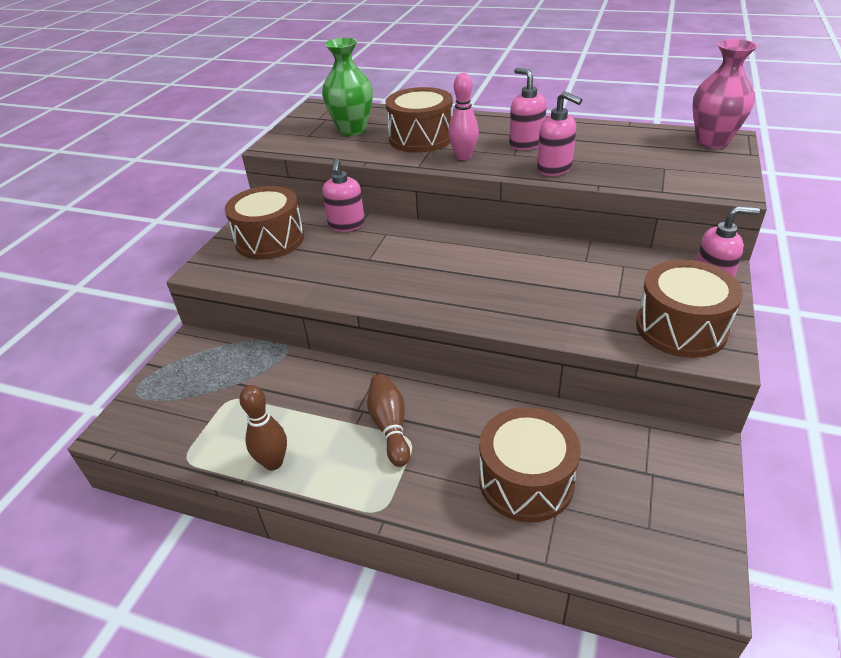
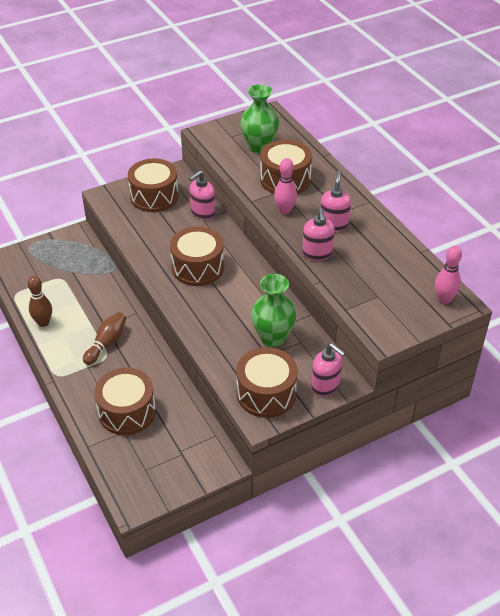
camera: 40 degrees right, 5 degrees up
(419, 269) = (198, 267): none -> brown drum
(596, 278) = (273, 338): none -> green vase
(712, 142) = (444, 299): pink vase -> pink bowling pin

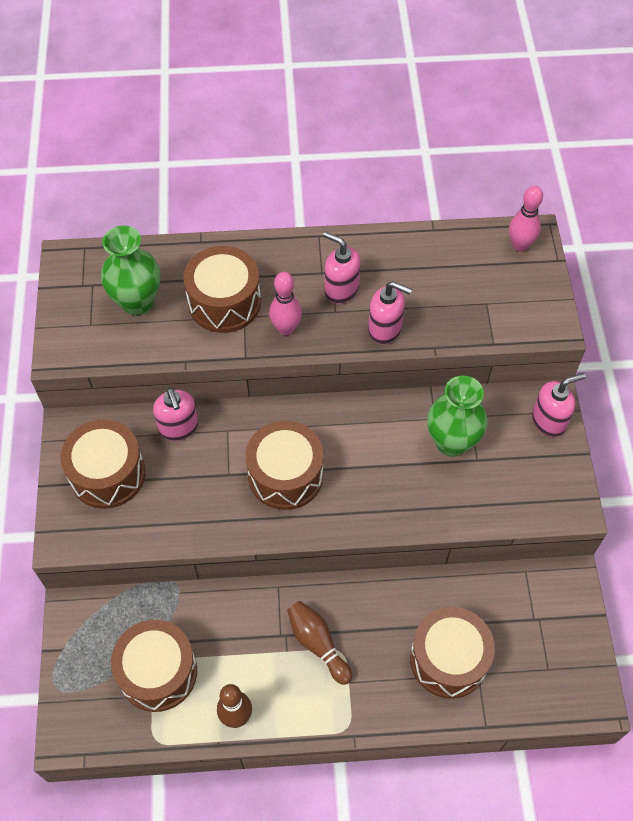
camera: 65 degrees left, 15 degrees up
(266, 393) = (537, 486): brown drum -> brown drum (158, 672)

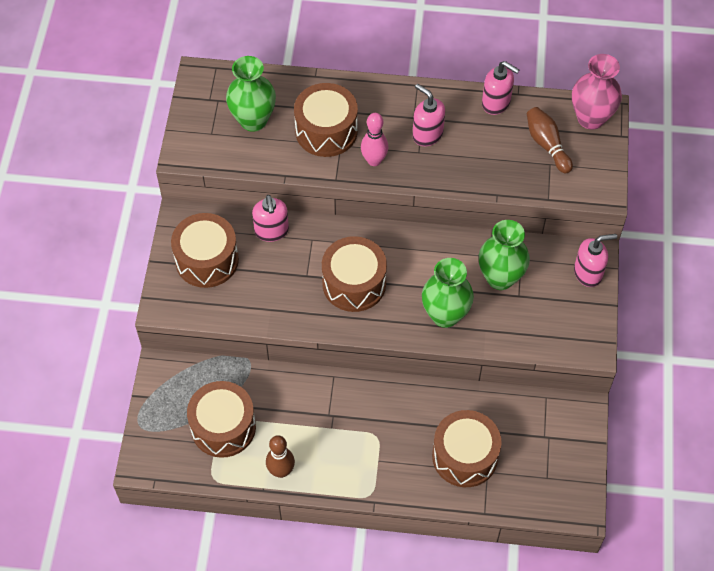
camera: 10 degrees right, 0 degrees up
(318, 644) = (358, 426): brown bowling pin -> brown bowling pin (547, 145)
(385, 329) = (458, 173): pink soap dispenser -> pink soap dispenser (496, 103)
(398, 496) = (445, 315): none -> green vase
(520, 245) = (591, 118): pink bowling pin -> pink vase

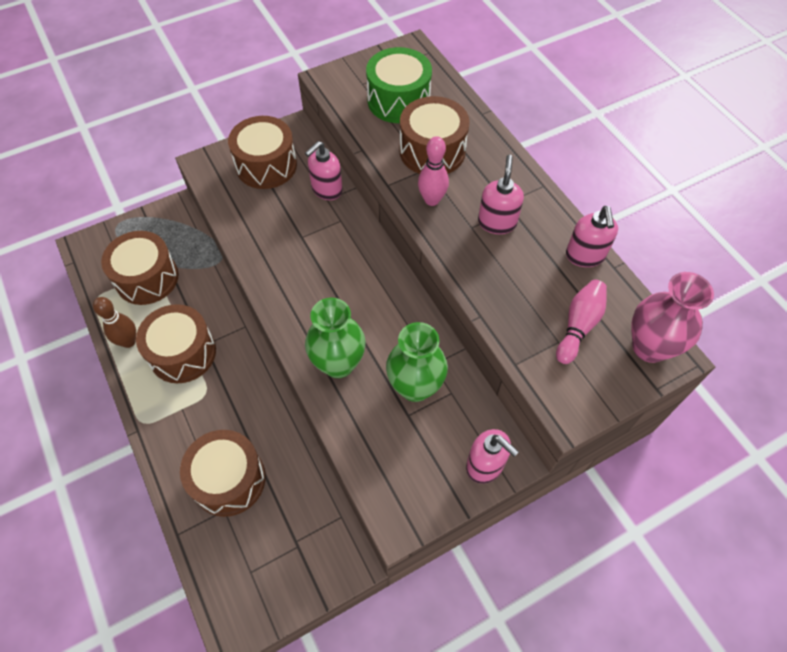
camera: 55 degrees right, 0 degrees up
(253, 120) = (398, 100): green vase -> green drum
(354, 283) = (319, 274): brown drum -> brown drum (182, 353)
(547, 145) = (578, 326): brown bowling pin -> pink bowling pin

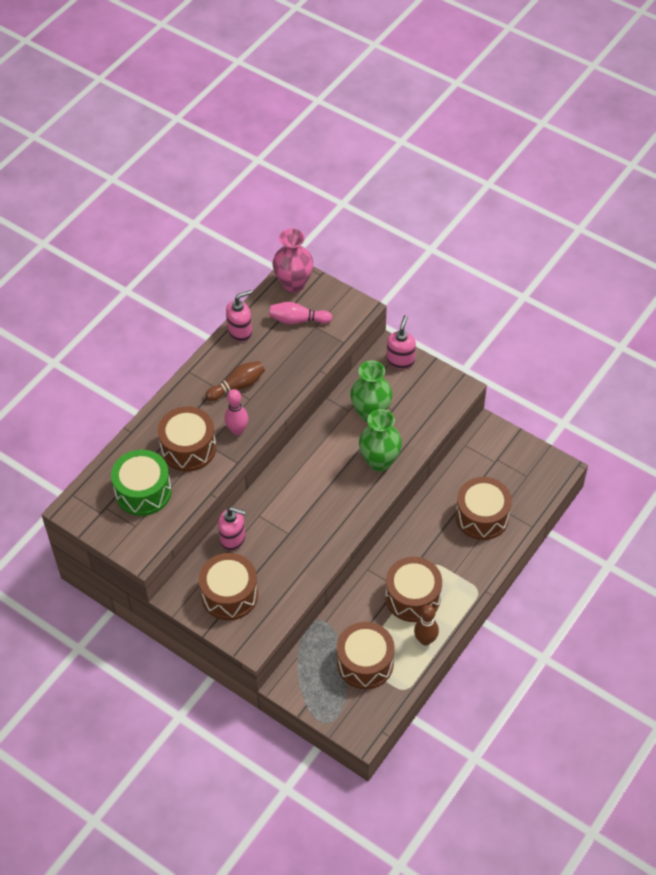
camera: 115 degrees left, 5 degrees down
(497, 222) = (237, 386): pink soap dispenser -> brown bowling pin

